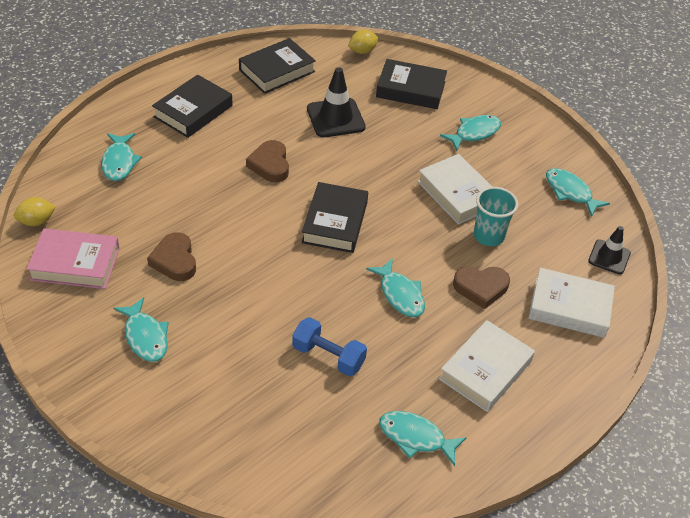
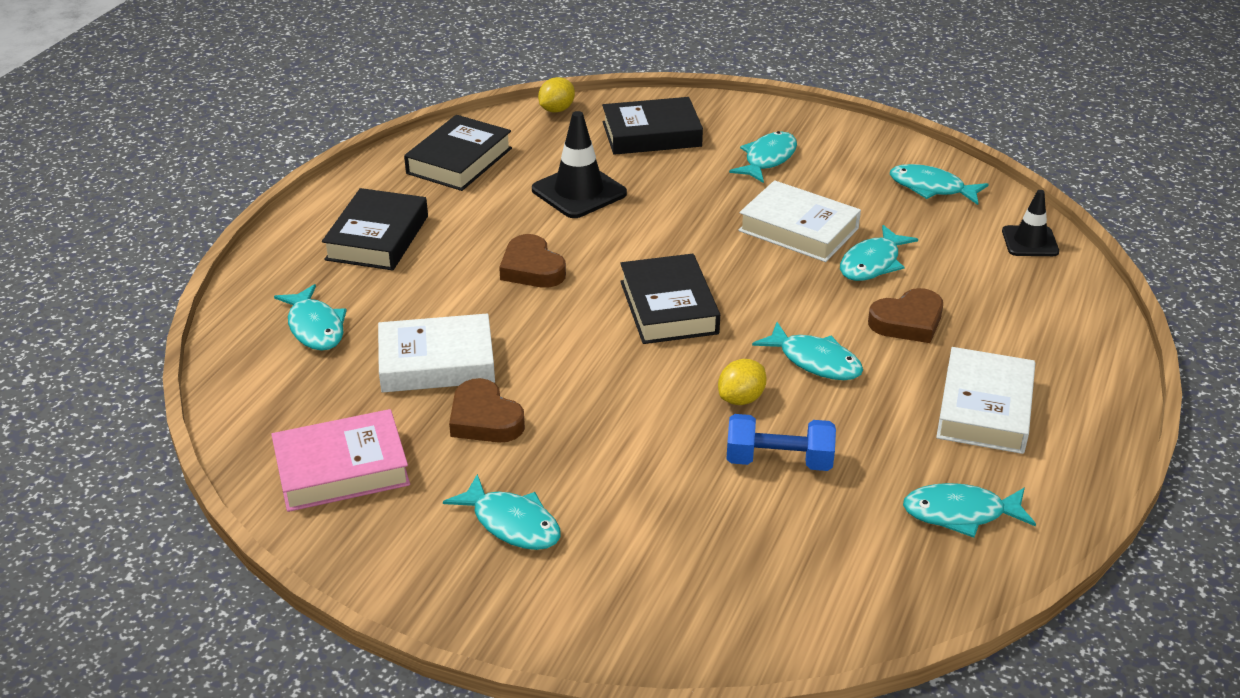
camera: 20 degrees left, 10 degrees down
(36, 221) = (243, 435): yellow lemon -> yellow lemon (741, 398)
(488, 236) = (872, 263): turquoise cup -> turquoise fish
(569, 308) = (1028, 309): white book -> white book (437, 362)

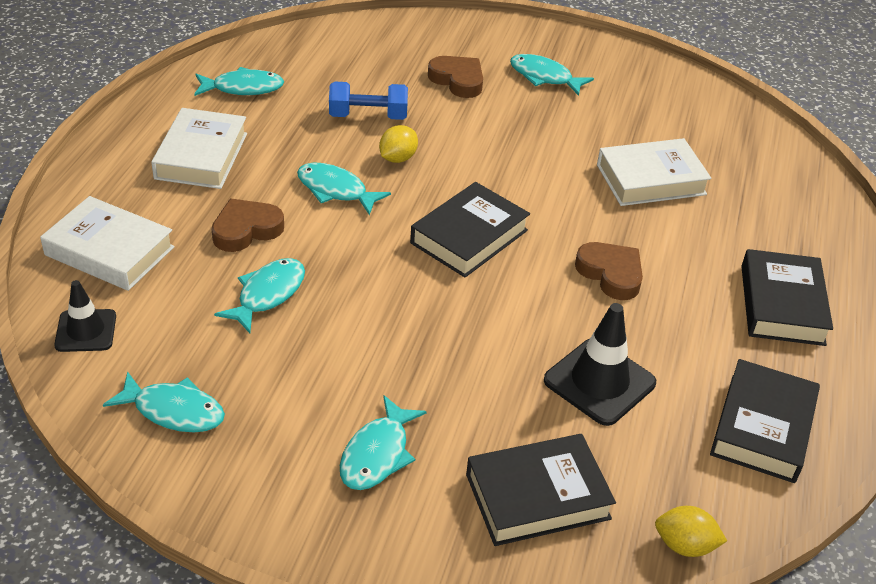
camera: 170 degrees right, 5 degrees up
(315, 327) = (770, 206): turquoise fish -> none
(342, 469) = (674, 104): pink book -> none
(484, 419) = (591, 138): brown heart -> brown heart (458, 80)
(556, 110) = (684, 545): yellow lemon -> yellow lemon turned 75 degrees clockwise
(669, 307) = (469, 236): black book -> black book turned 60 degrees clockwise
(798, 229) = (343, 336): white book -> white book (109, 251)

